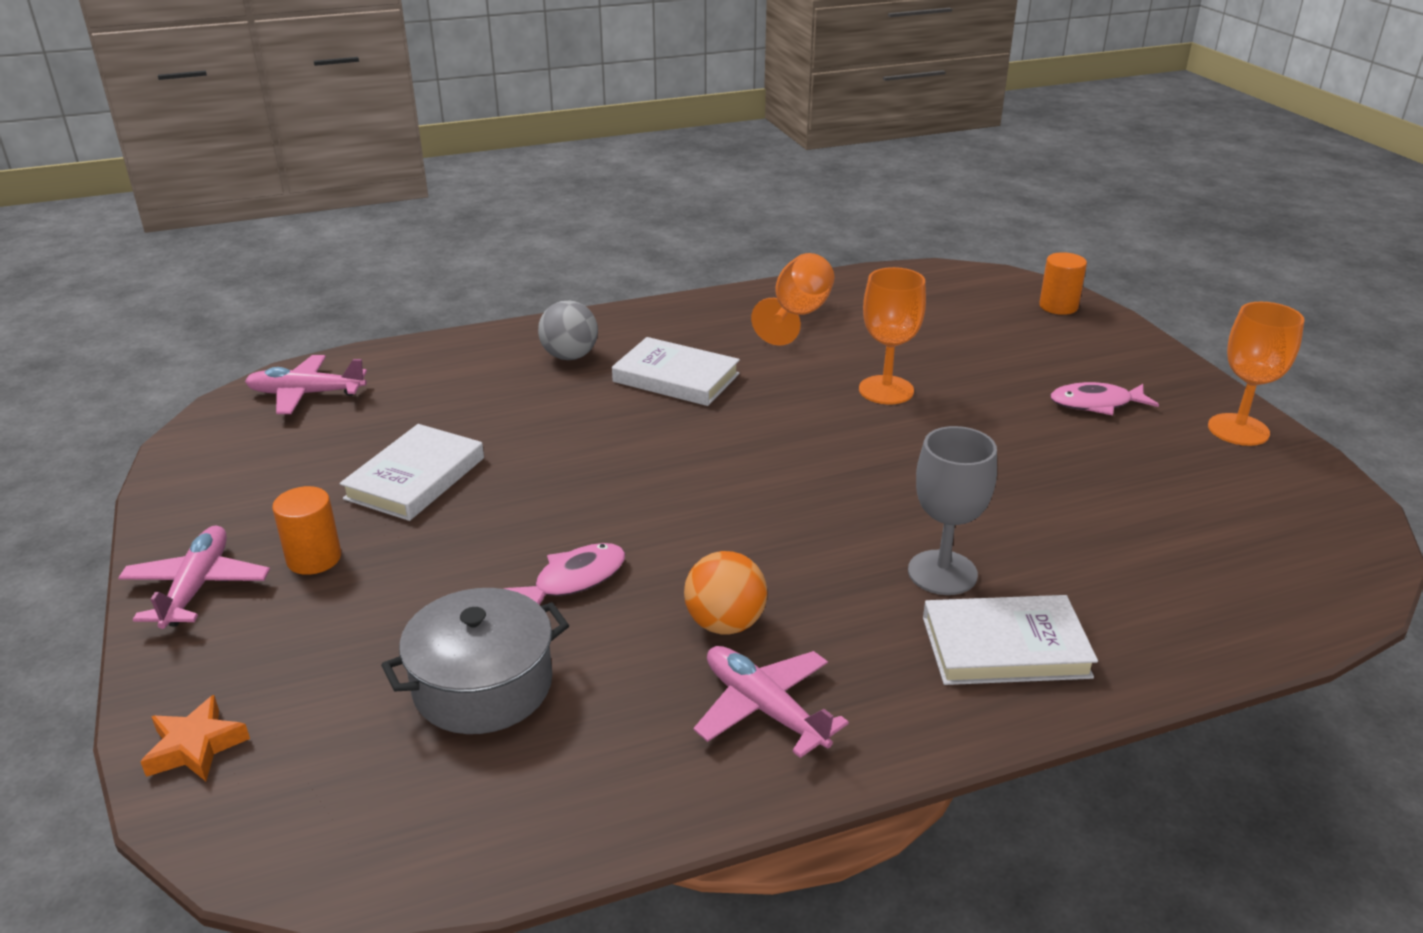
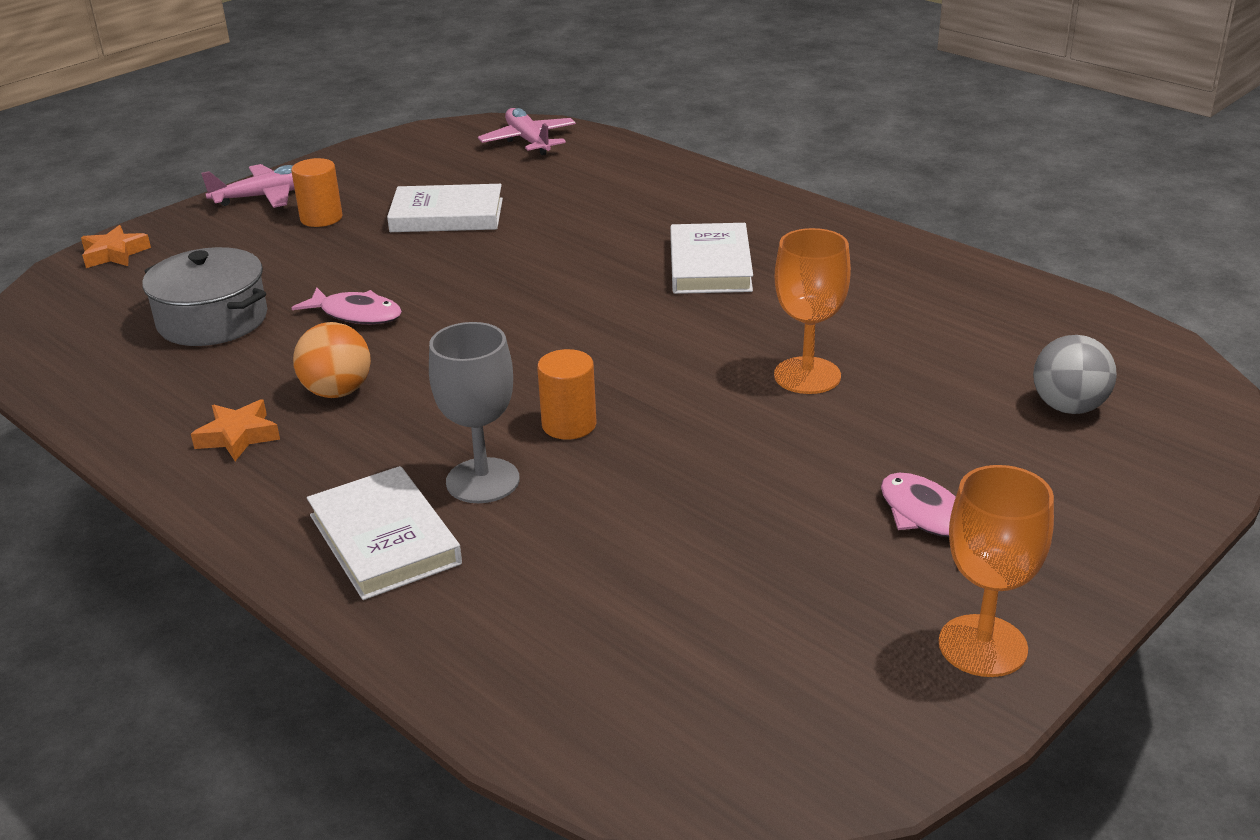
camera: 65 degrees right, 0 degrees up
(570, 356) = (696, 210): grey ball -> grey ball (1068, 407)
(764, 708) = (238, 436): pink plane -> orange star
(797, 315) = (917, 289): orange goblet -> none
(1058, 306) = (1176, 446): orange cylinder -> orange cylinder (569, 425)

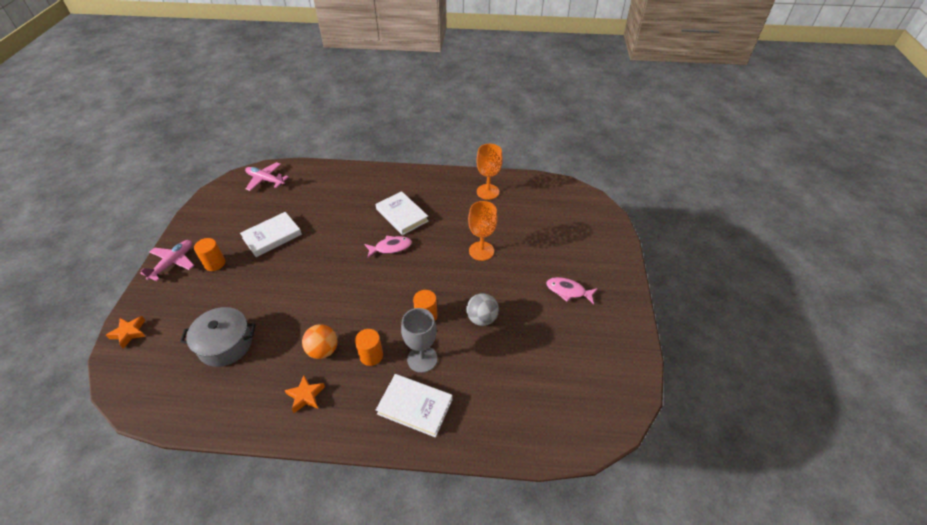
camera: 40 degrees left, 15 degrees up
(356, 314) = (288, 307): pink fish -> pink fish (390, 247)
(403, 434) = (371, 355): none -> orange cylinder
(982, 646) = (622, 330): orange goblet -> orange goblet (488, 192)
(1068, 407) = (564, 224): grey ball -> grey ball (482, 318)

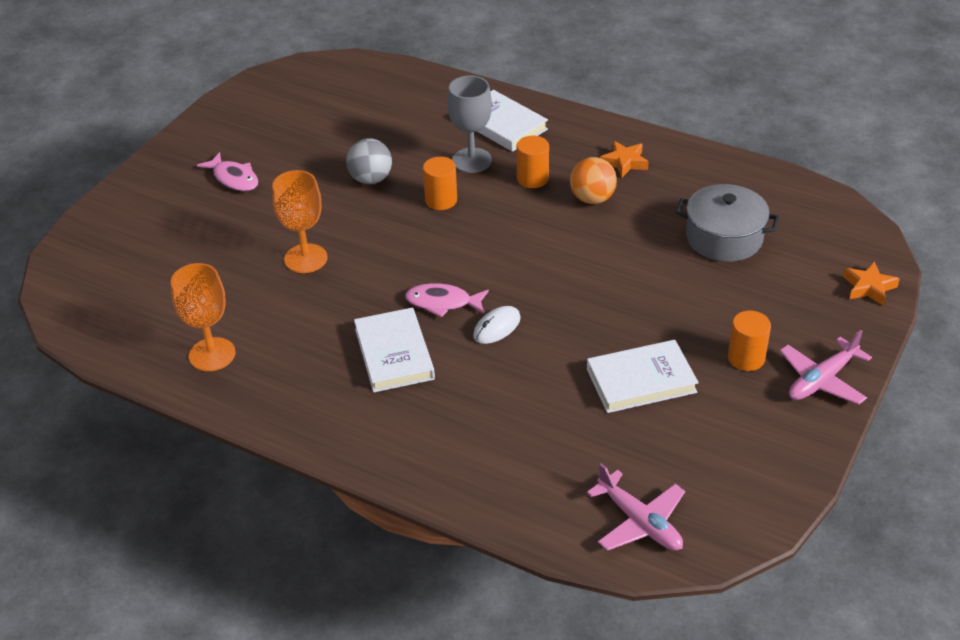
camera: 155 degrees left, 5 degrees down
(355, 242) = (497, 327): none -> white mouse

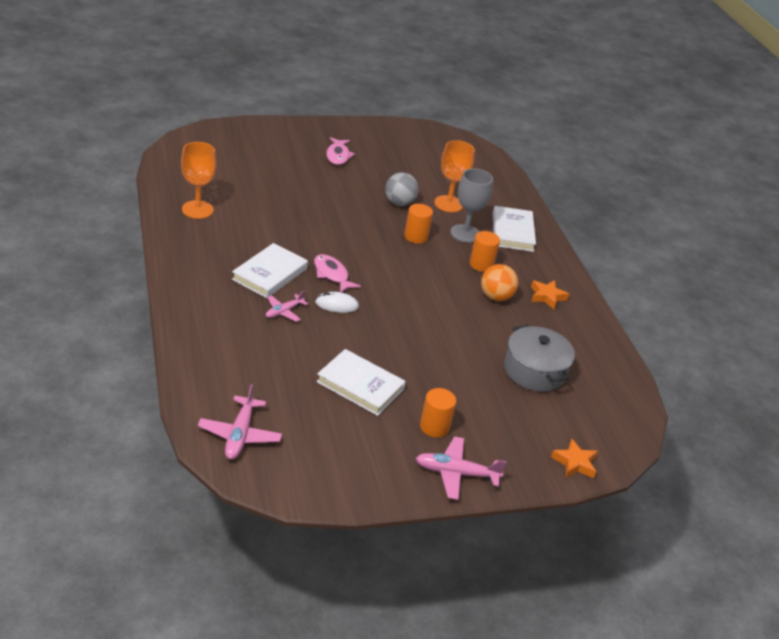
camera: 40 degrees right, 5 degrees down
(306, 258) = (307, 208): orange goblet -> orange goblet (448, 204)
(470, 377) = (284, 312): none -> pink plane

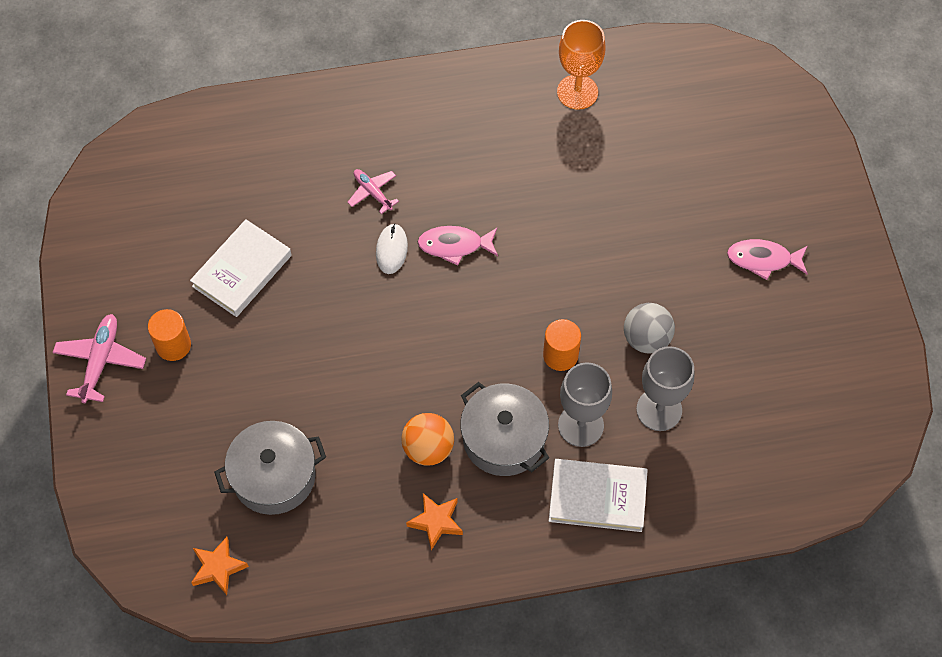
camera: 100 degrees right, 25 degrees up
(240, 435) = (164, 155): pink plane -> none
(270, 274) = (447, 176): white book -> none
(332, 274) = (454, 245): pink fish -> pink fish turned 150 degrees counterclockwise
(448, 204) = (659, 410): orange goblet -> grey goblet
(481, 264) = (504, 439): orange cylinder -> grey pot
(574, 463) = (110, 496): orange star -> orange star (218, 567)

